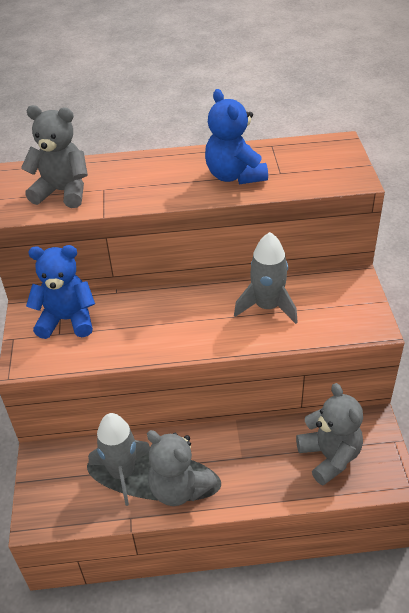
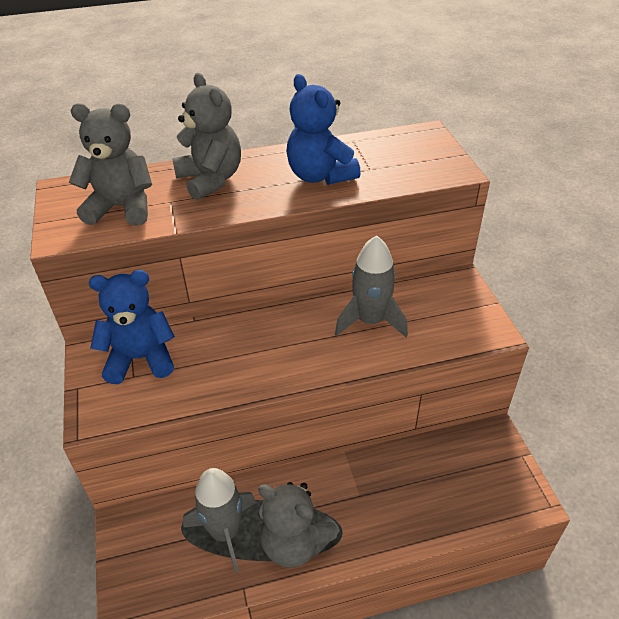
camera: 10 degrees left, 0 degrees up
(329, 457) = (456, 482): grey teddy bear -> grey teddy bear (211, 180)

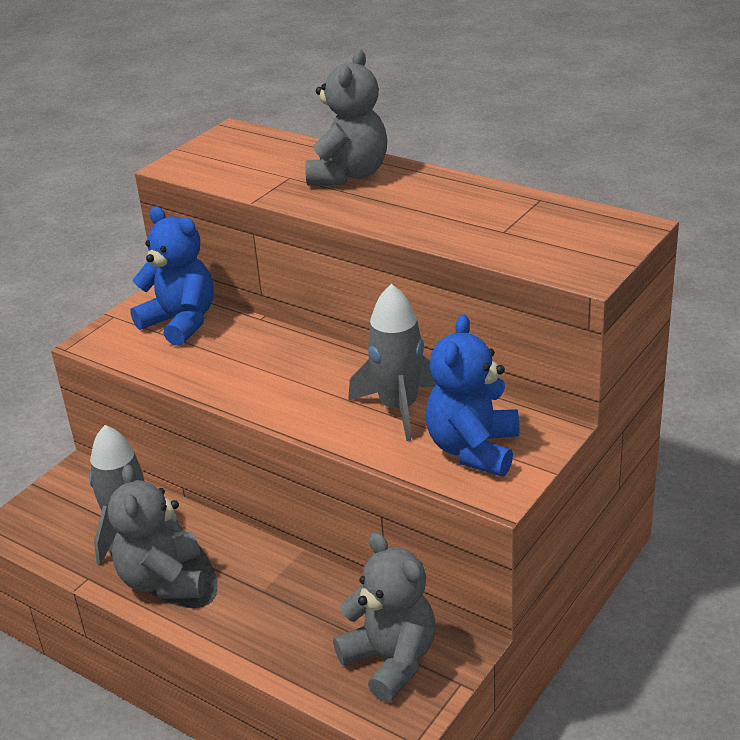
camera: 50 degrees right, 10 degrees down
(121, 208) = (247, 165): grey teddy bear -> grey teddy bear (391, 660)
(320, 176) = (445, 215): blue teddy bear -> blue teddy bear (473, 449)

